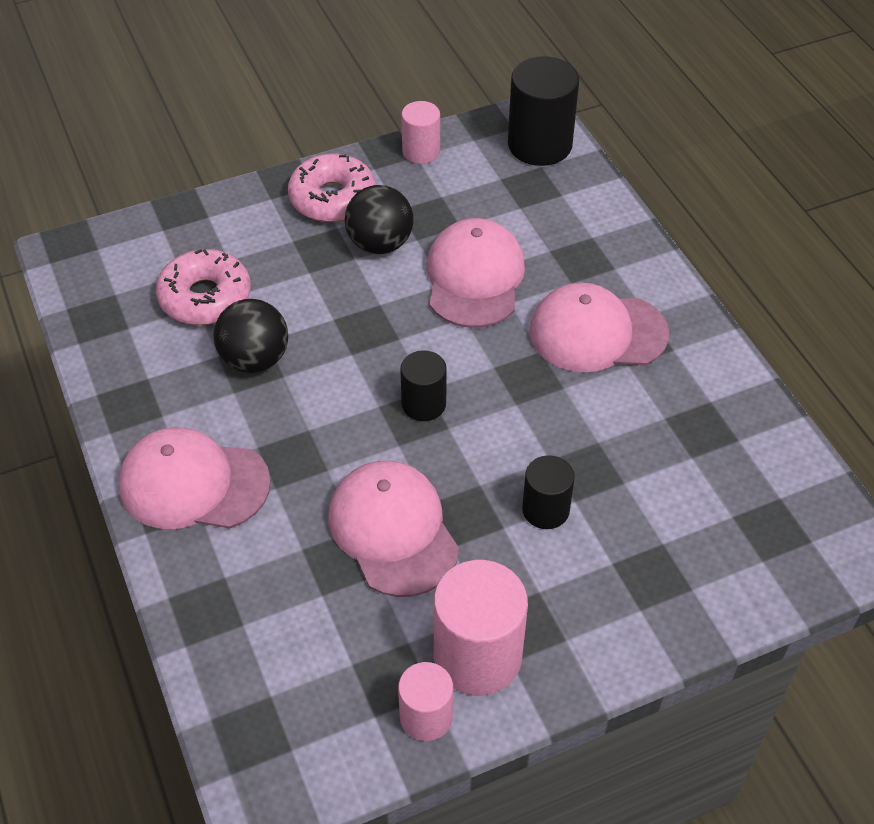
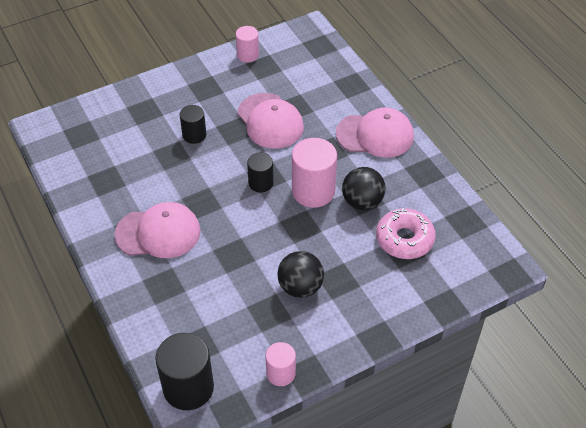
camera: 175 degrees right, 0 degrees up
(332, 198) = (340, 323): pink donut -> none
(474, 278) = (235, 265): pink cap -> none
(477, 656) = (227, 76): pink cylinder -> pink cylinder (313, 191)

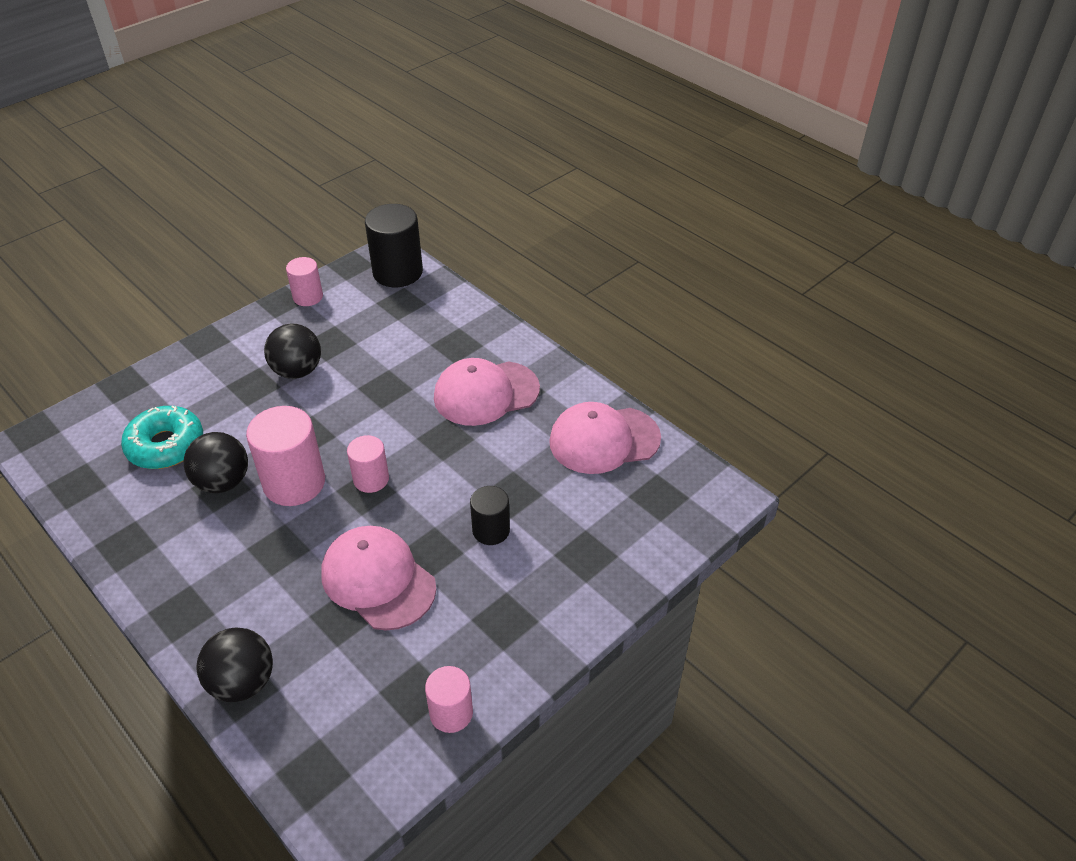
camera: 165 degrees right, 5 degrees down
(261, 183) = (371, 479): black cylinder -> pink cylinder
(352, 87) = (243, 682): none -> black ball
(375, 135) = (201, 592): pink cap -> pink cap (604, 440)
(404, 239) = (166, 445): pink donut -> turquoise donut

